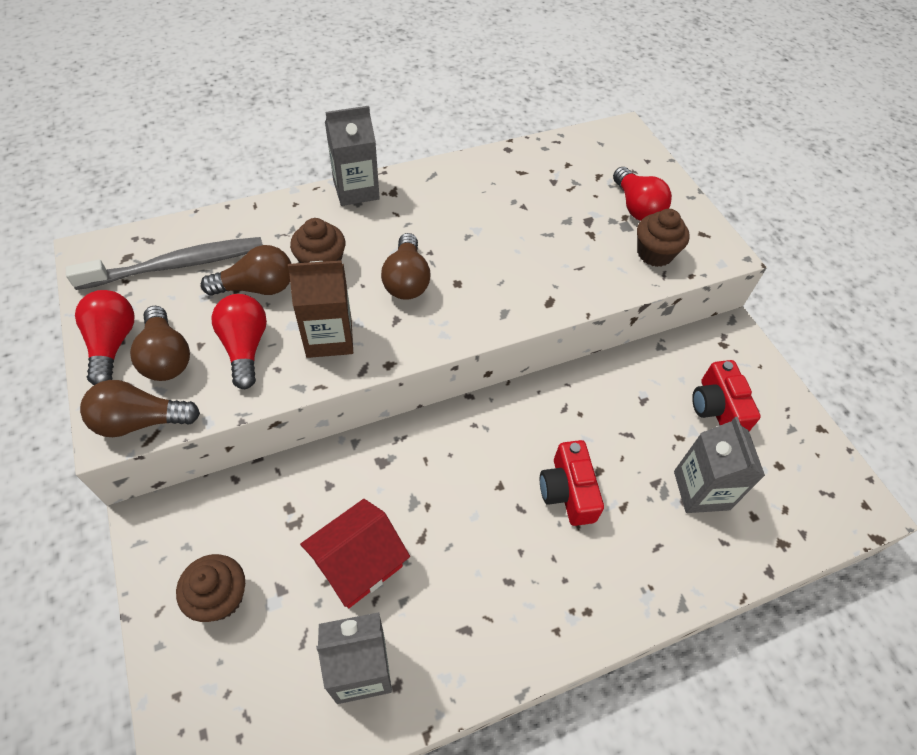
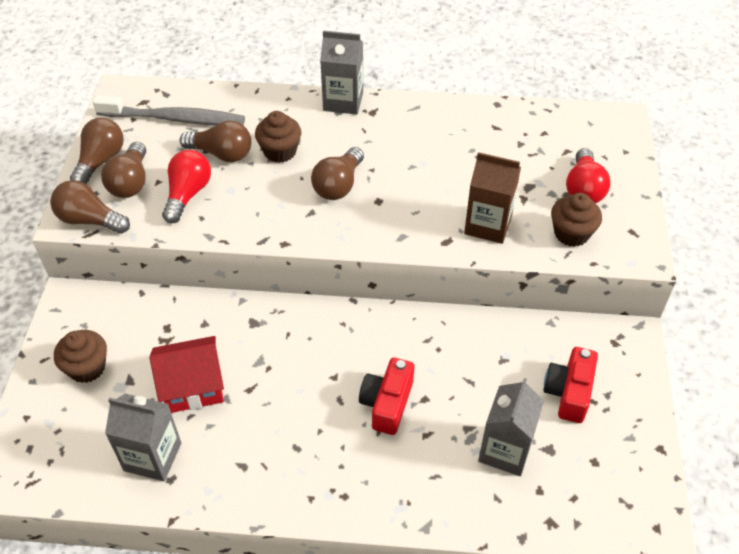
camera: 30 degrees right, 5 degrees down
(112, 344) = (100, 161): red light bulb -> brown light bulb
(329, 337) = (252, 208): brown carton -> brown carton (488, 225)

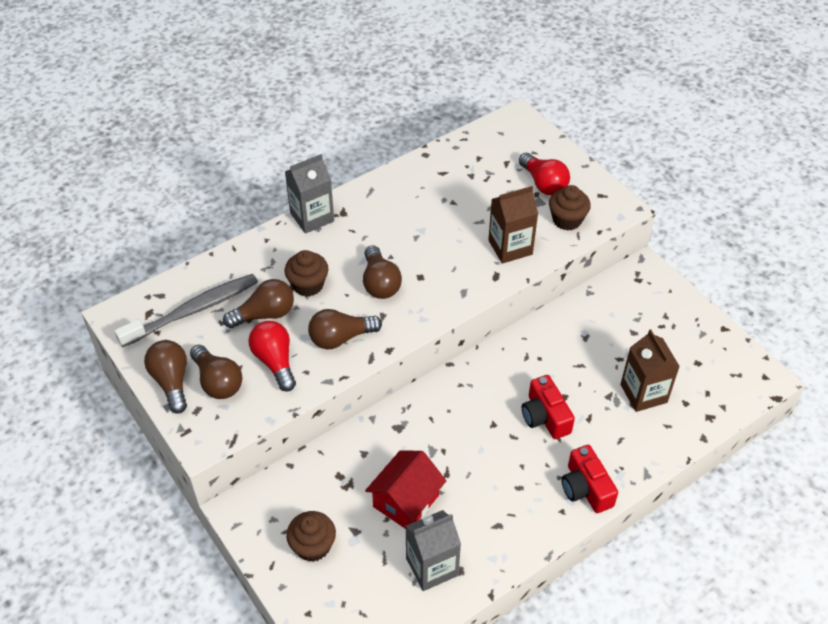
camera: 40 degrees left, 0 degrees up
(89, 220) = (220, 431): brown light bulb -> brown light bulb (340, 338)
(505, 450) = (643, 393): grey carton -> brown carton
(568, 392) = (643, 330): red camera -> red camera (585, 488)

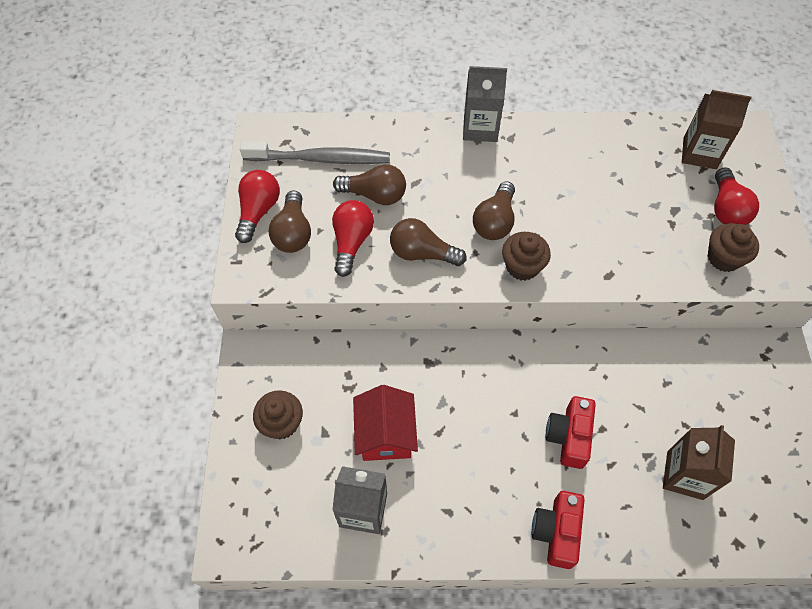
camera: 35 degrees right, 10 degrees up
(171, 381) = (258, 211): brown light bulb -> red light bulb
(308, 285) = (431, 188): brown cupcake -> brown cupcake (522, 266)
(406, 501) = (385, 434): red house -> red house turned 75 degrees counterclockwise
(510, 247) = (644, 254): brown carton -> brown carton (699, 153)

